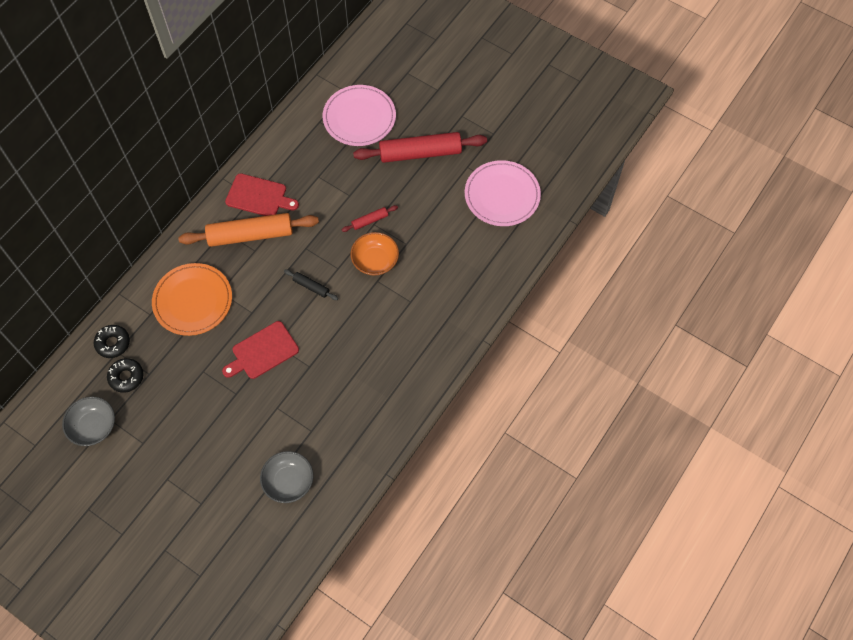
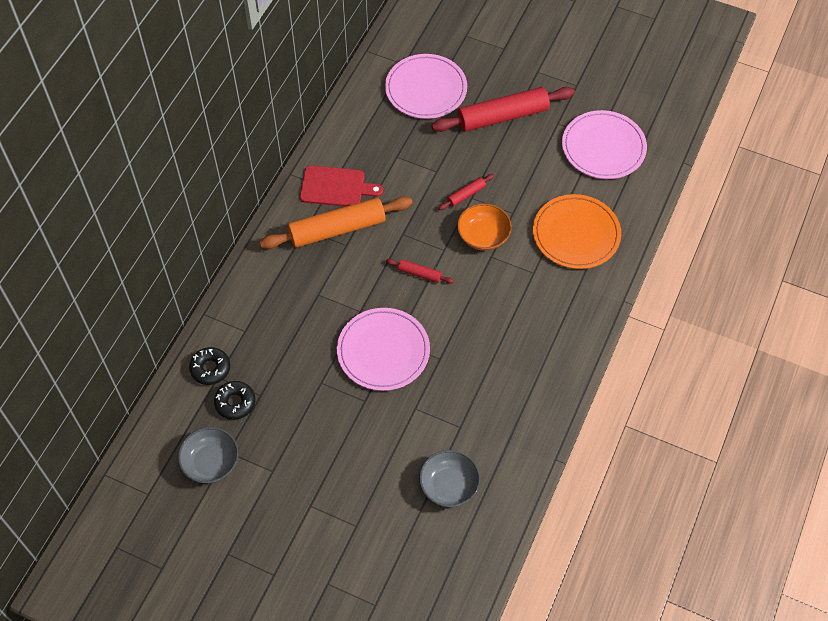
camera: 10 degrees left, 5 degrees down
(193, 301) = (290, 309): orange plate -> orange plate (576, 234)
(262, 352) = (383, 351): red cutting board -> pink plate
(311, 287) = (419, 274): black rolling pin -> red rolling pin

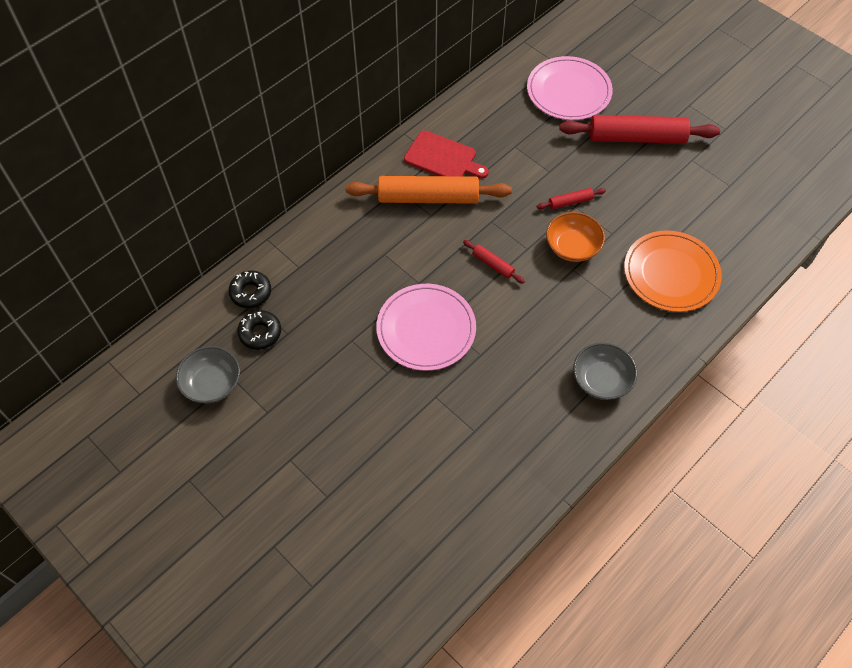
camera: 20 degrees right, 0 degrees up
(449, 485) = (439, 488): grey bowl -> grey bowl (601, 380)
(603, 147) = (731, 196): pink plate -> none

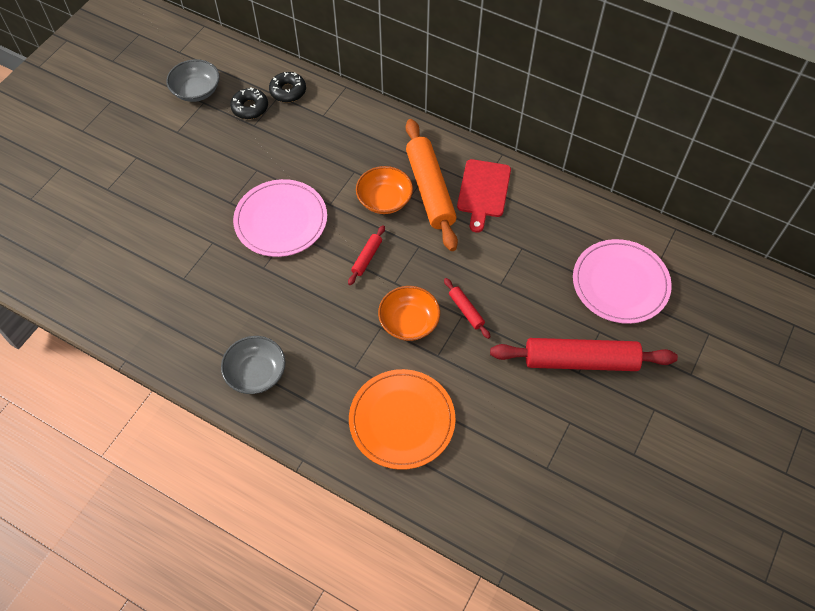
camera: 75 degrees right, 0 degrees up
(428, 236) = (384, 200): none -> orange bowl
(636, 137) = (580, 360): red rolling pin -> red rolling pin turned 75 degrees counterclockwise

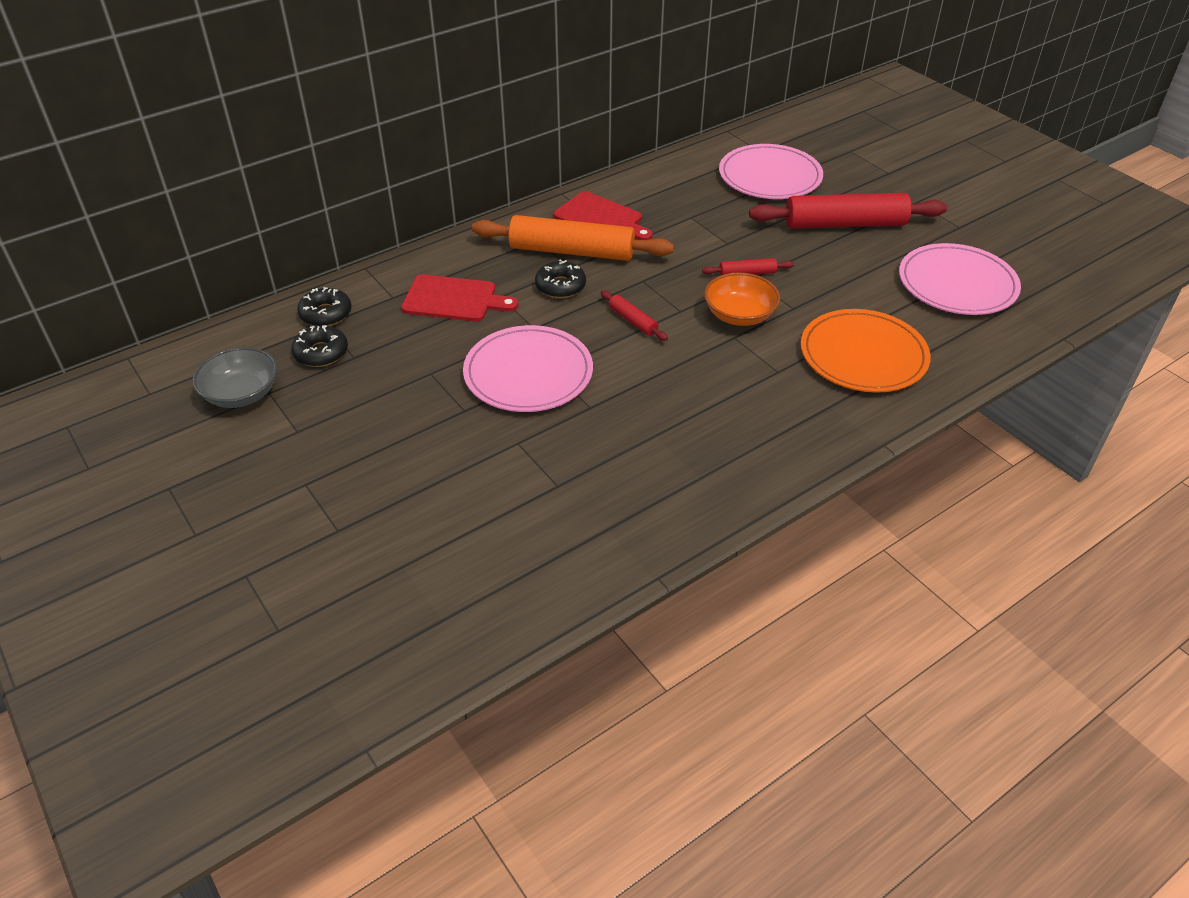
camera: 65 degrees left, 15 degrees down
(256, 373) = (745, 453): grey bowl -> none
(337, 148) = (454, 299): none -> red cutting board
(384, 200) = (560, 286): orange bowl -> black donut
(539, 470) = (957, 284): none -> pink plate
(580, 360) = (845, 224): red rolling pin -> red rolling pin turned 60 degrees clockwise

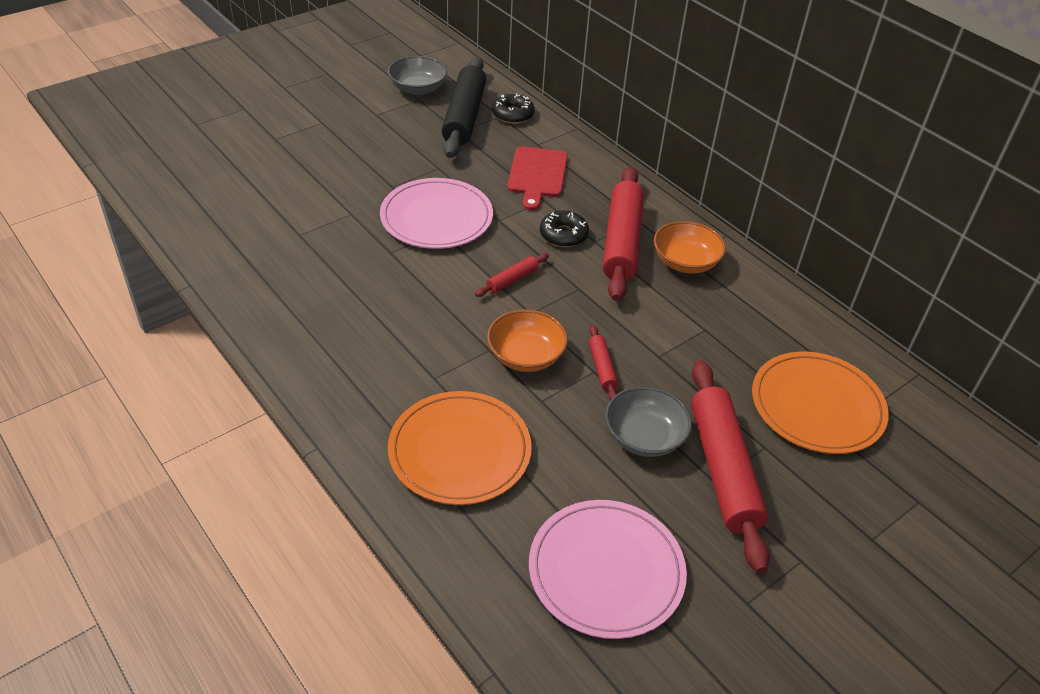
camera: 85 degrees right, 0 degrees up
(321, 353) = (464, 116): black donut -> black rolling pin
(572, 251) = (622, 242): orange rolling pin -> red rolling pin
(601, 218) = (685, 262): red cutting board -> orange bowl
(770, 176) = (817, 406): pink plate -> orange plate
(821, 257) = (644, 437): none -> grey bowl

